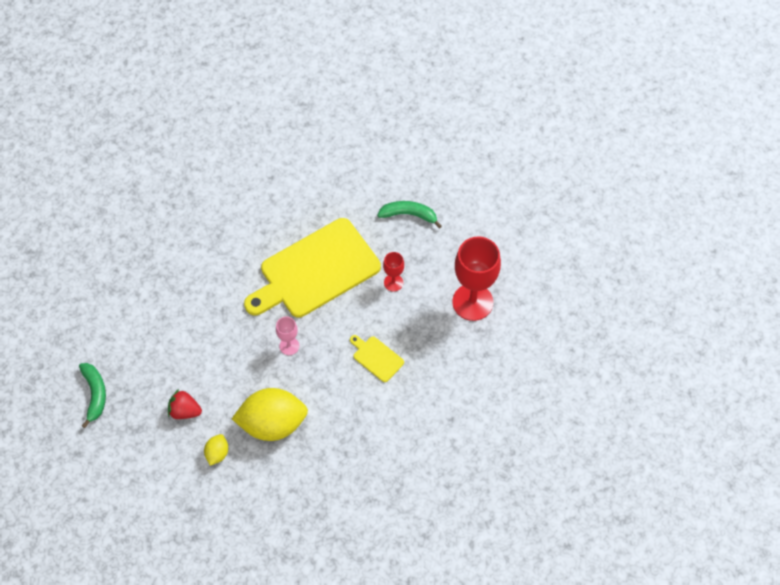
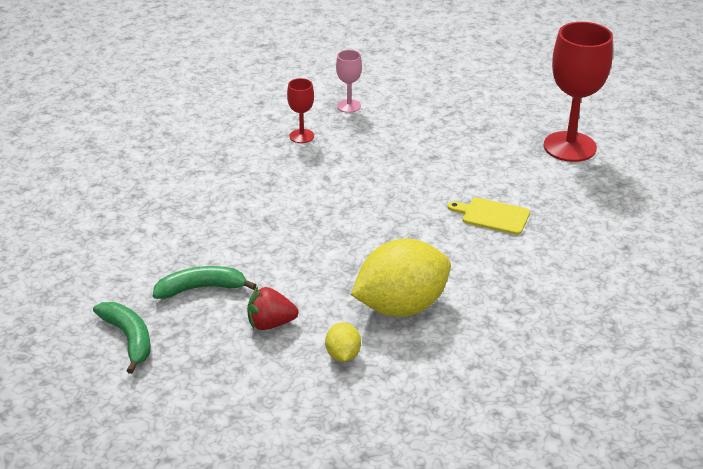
camera: 20 degrees left, 25 degrees down
(289, 346) = (374, 231): pink goblet -> pink goblet (349, 106)
(316, 271) = (364, 161): yellow cutting board -> none
(393, 282) = (465, 151): red goblet -> red goblet (301, 136)
(409, 215) = (444, 98): green banana -> green banana (201, 288)

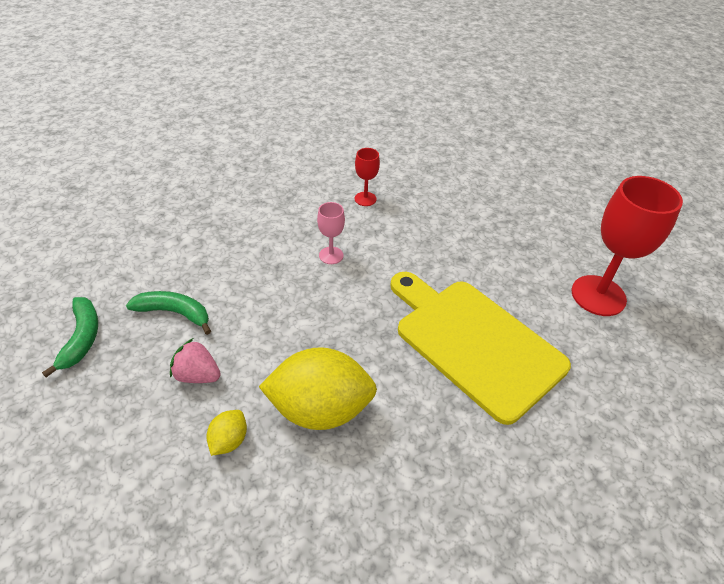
camera: 25 degrees right, 10 degrees up
(270, 324) = (197, 375): red strawberry -> pink strawberry
(349, 106) = (423, 184): pink goblet -> pink goblet (331, 255)
(492, 216) = (474, 343): yellow cutting board -> yellow cutting board, size x2.42

